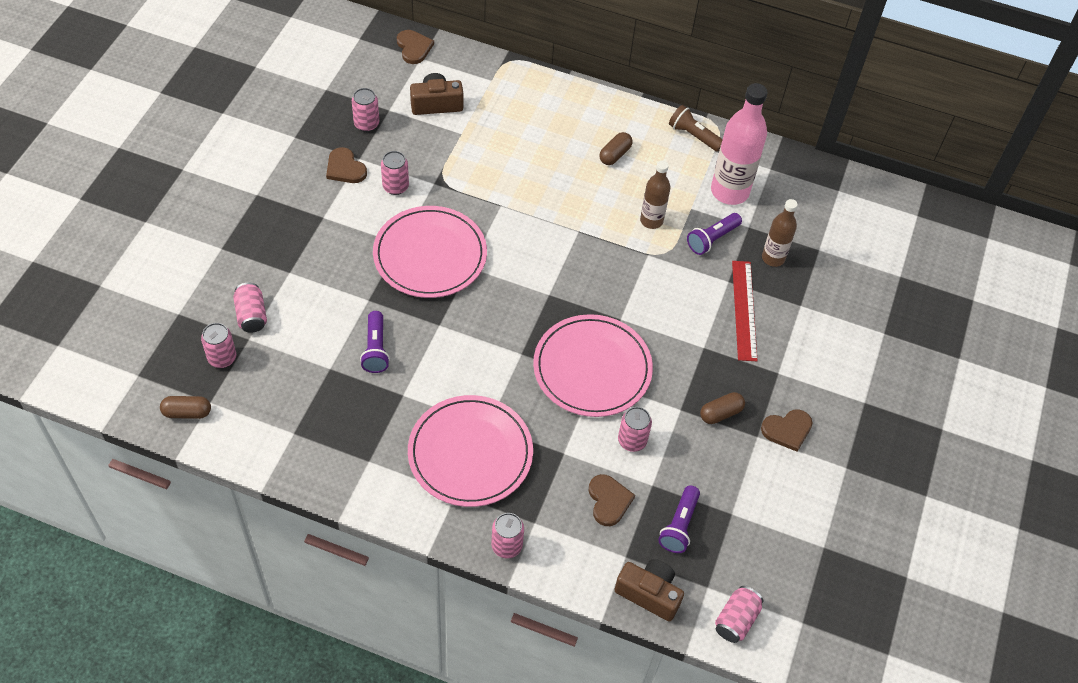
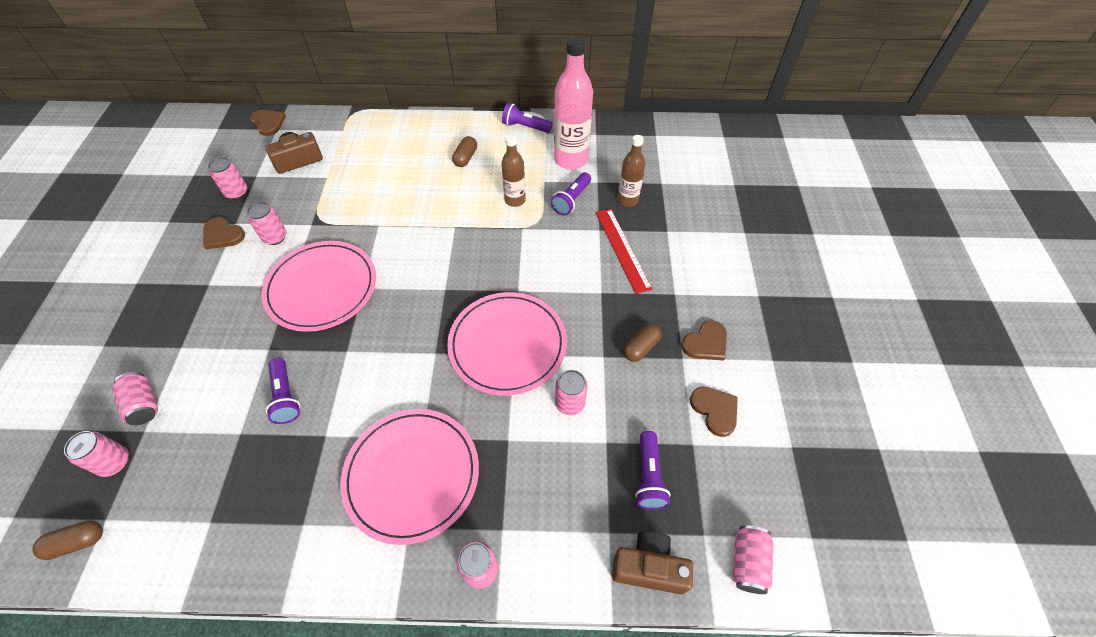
camera: 15 degrees left, 0 degrees up
(609, 501) = (570, 475): brown heart -> brown heart (715, 410)
(694, 136) = (525, 127): brown flashlight -> purple flashlight

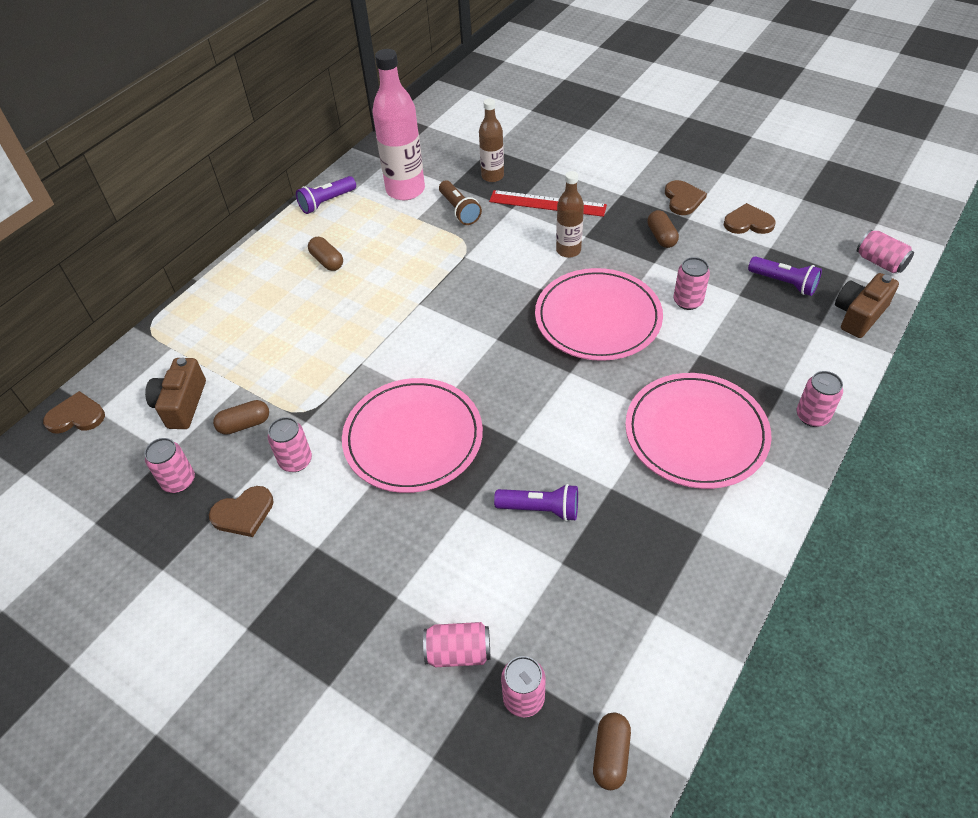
camera: 55 degrees left, 5 degrees down
(295, 197) = (244, 424): none -> brown capsule
(515, 200) = (423, 247): brown bottle -> brown bottle (568, 250)
(571, 200) = (459, 210): purple flashlight -> brown flashlight

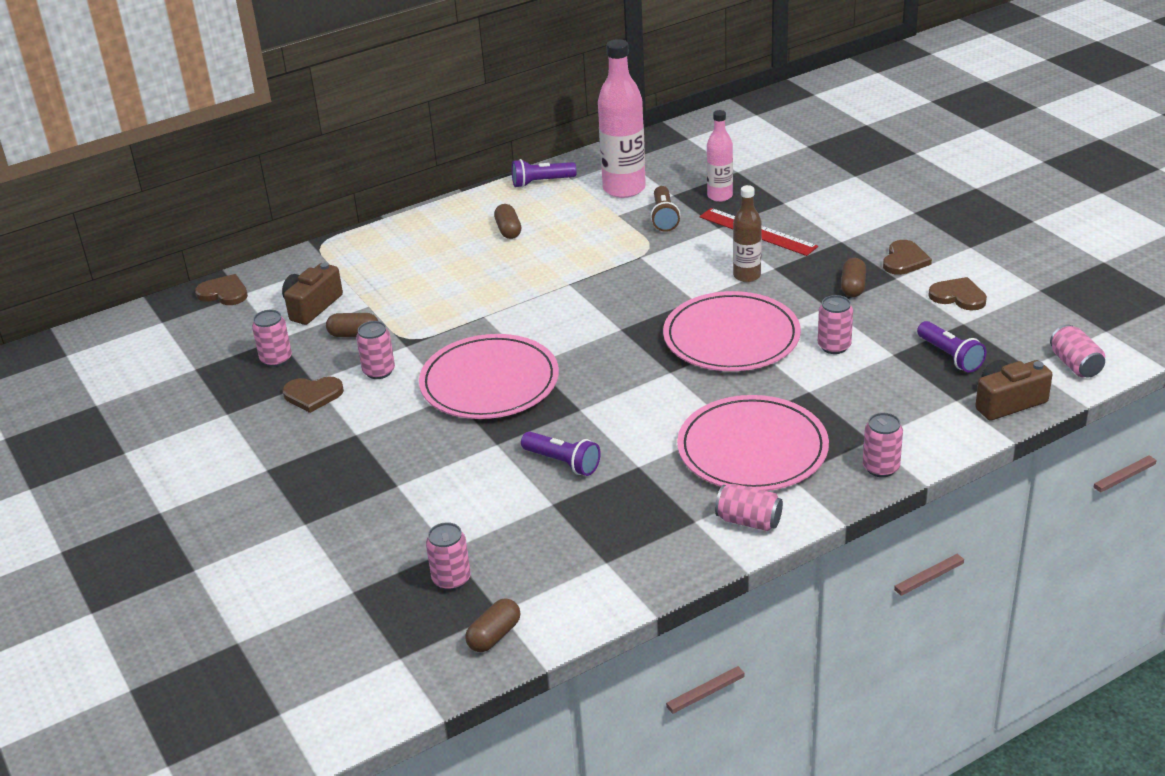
camera: 25 degrees right, 15 degrees down
(458, 652) = (420, 535): pink can -> pink can (748, 521)
(492, 176) = (720, 196): brown bottle -> pink bottle

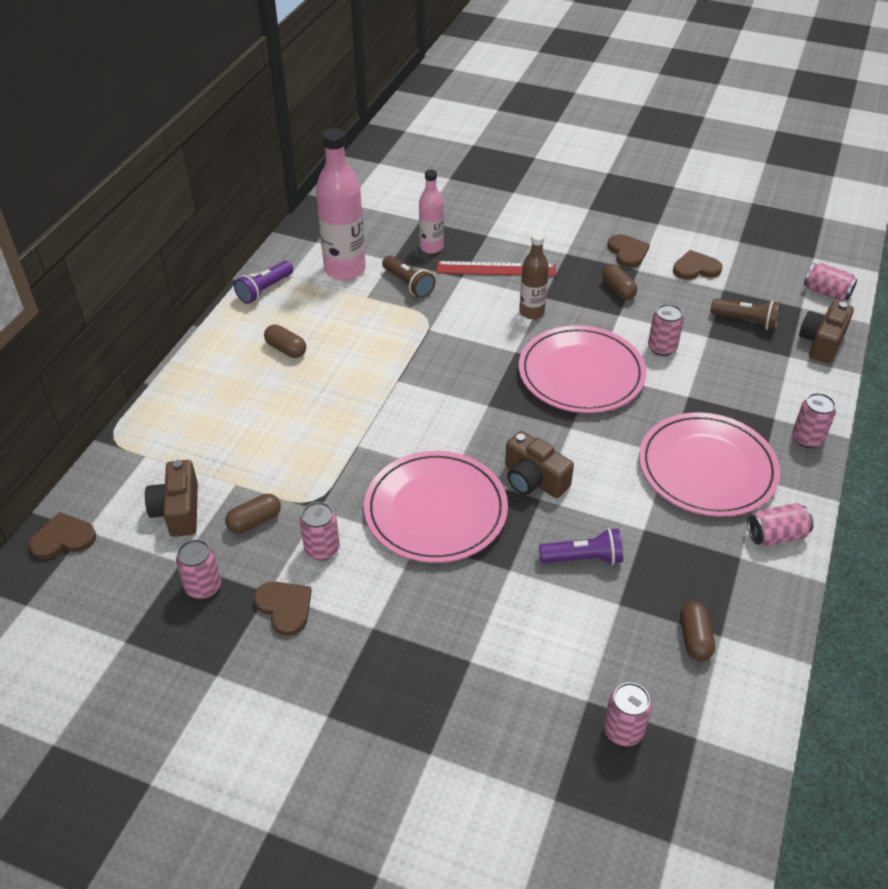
camera: 40 degrees left, 10 degrees up
(313, 395) = (285, 607): brown heart -> brown heart turned 90 degrees counterclockwise
(494, 635) = (719, 765): brown capsule -> brown capsule (694, 638)
(591, 395) = (533, 480): none -> brown camera
(950, 356) = (746, 321): purple flashlight -> brown flashlight

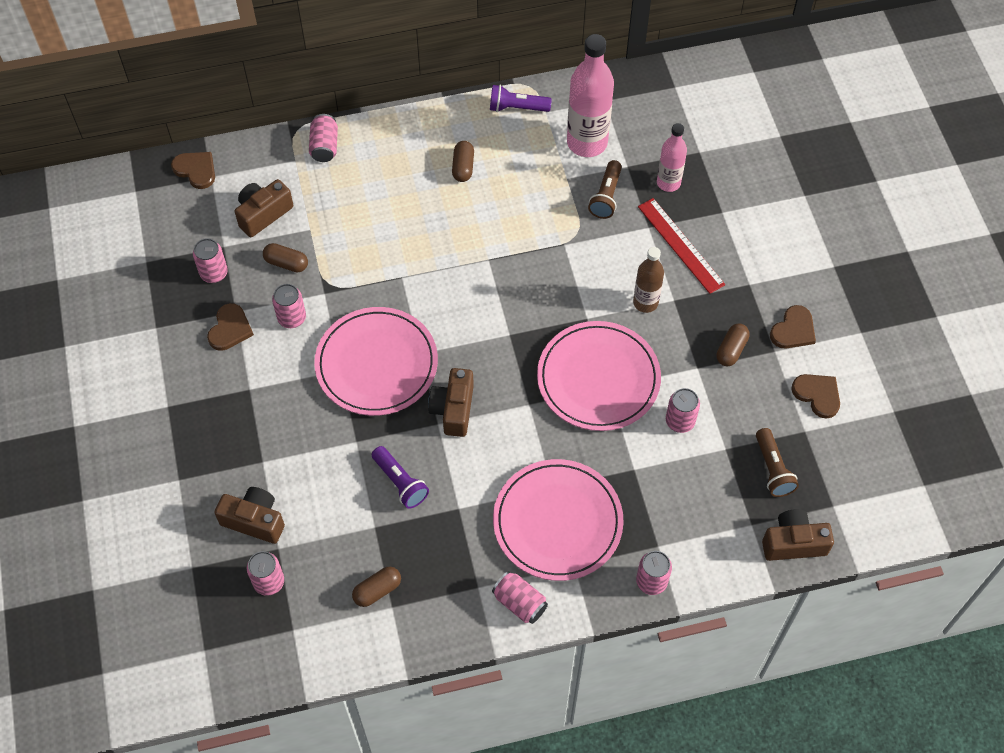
camera: 55 degrees right, 15 degrees up
(537, 705) = (254, 520): none -> brown camera
(826, 293) = (874, 518): pink can -> pink can (324, 146)

